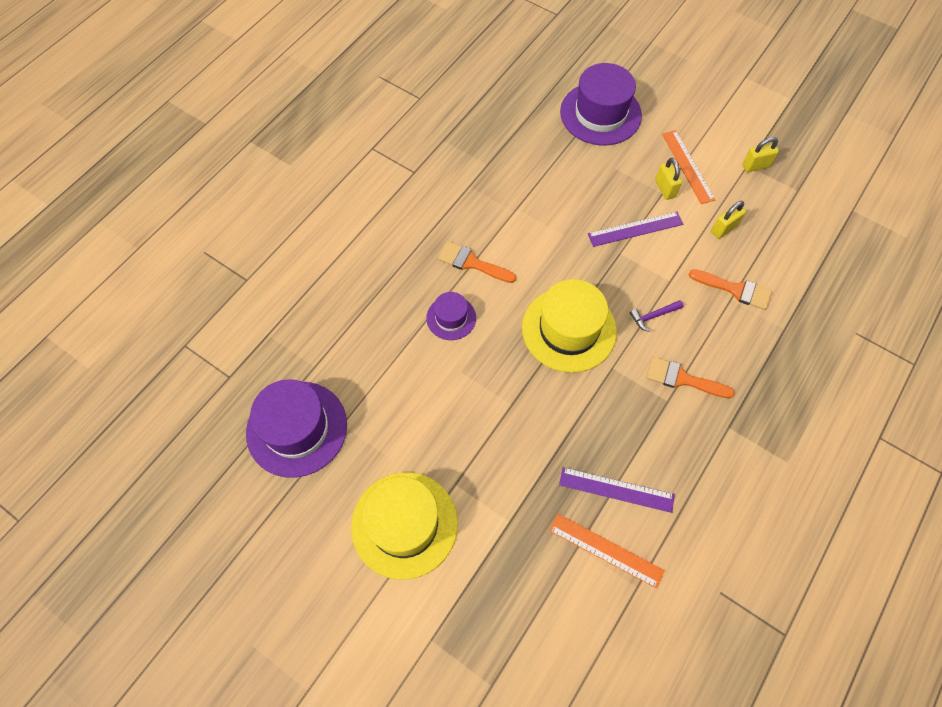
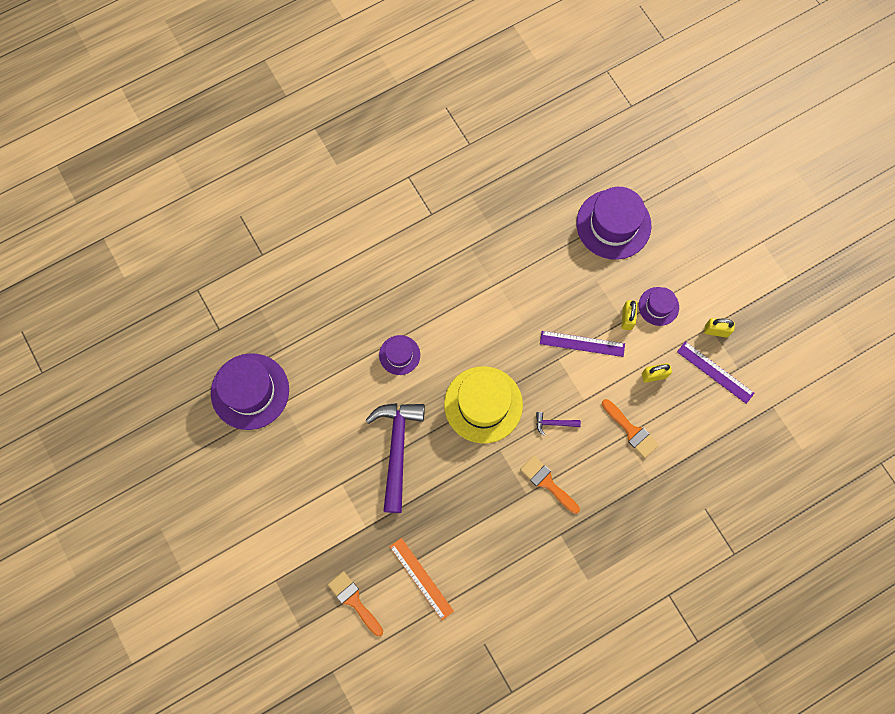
camera: 25 degrees right, 10 degrees up
(404, 524) = (293, 495): yellow hat -> none
(471, 263) = (437, 316): orange brush -> orange brush (354, 601)
(500, 417) = (397, 449): none -> purple hammer
(616, 489) = (452, 541): purple ruler -> purple ruler (715, 372)
(687, 166) = (658, 306): orange ruler -> purple hat

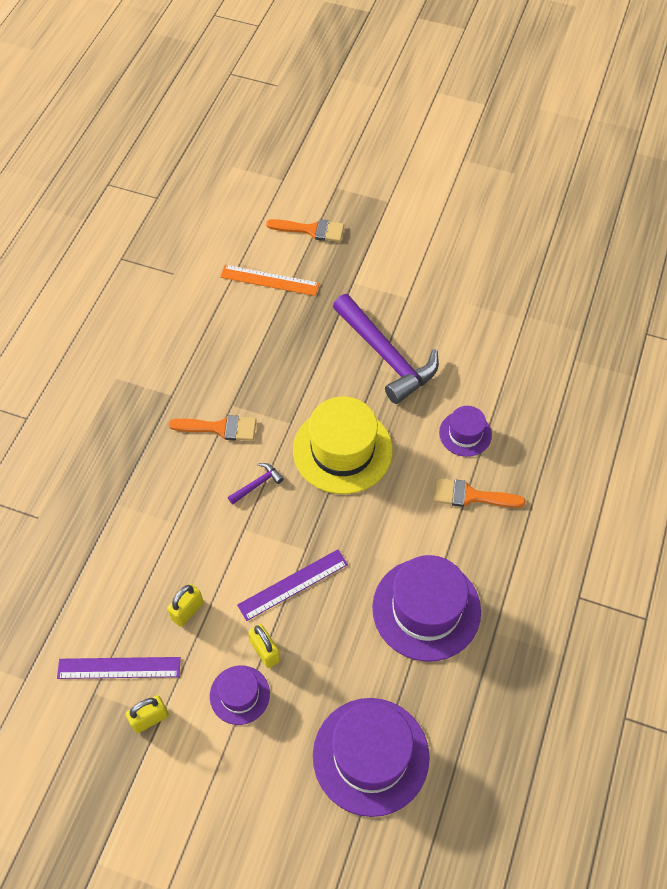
camera: 140 degrees right, 15 degrees down
(250, 391) = (561, 307): purple hat -> purple hat (426, 609)
(631, 431) = (170, 536): orange brush -> orange brush (471, 496)

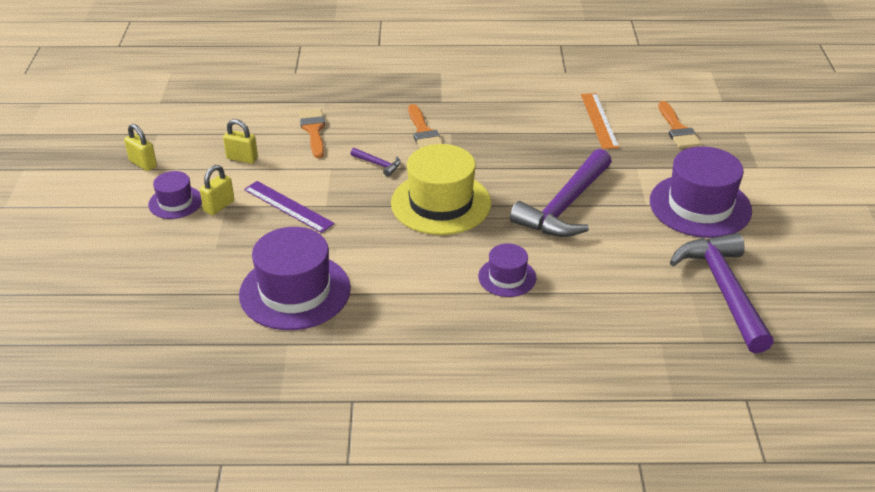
camera: 70 degrees right, 20 degrees down
(119, 668) = (181, 139): purple ruler -> none
(371, 756) = (137, 288): purple hat -> purple hat (700, 206)
(471, 496) = (435, 296): orange brush -> orange brush (313, 130)
(531, 294) = (724, 290): none -> purple hammer

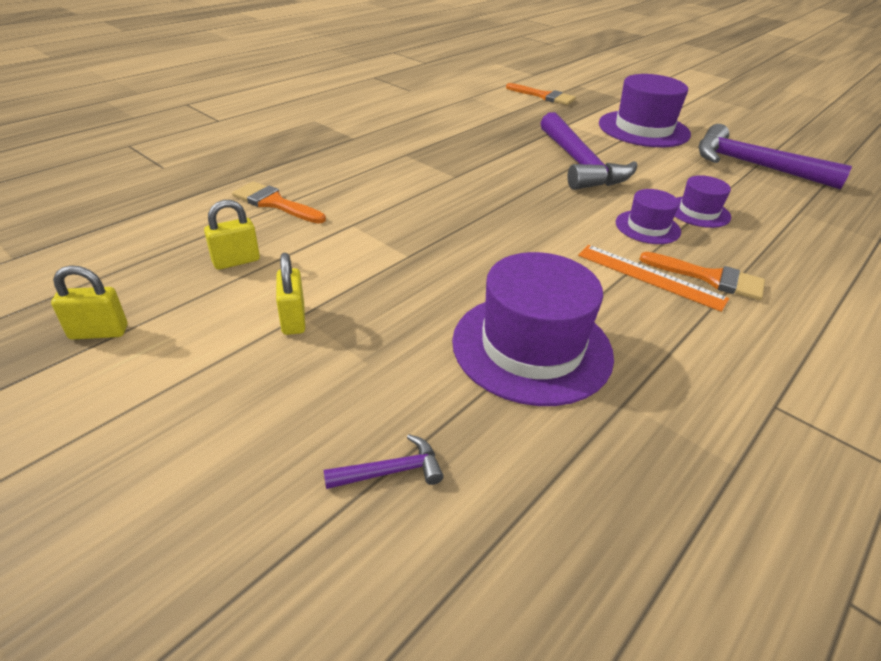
camera: 50 degrees left, 0 degrees up
(175, 202) = (226, 347): purple hat -> purple hat (698, 212)
(288, 206) = (373, 277): purple ruler -> none
(378, 164) = (391, 201): purple hammer -> purple hammer (391, 471)
(423, 132) = (382, 163): orange brush -> orange brush (710, 278)
(441, 203) = (498, 204): yellow hat -> none
(599, 120) = (490, 108): orange ruler -> orange ruler (650, 277)

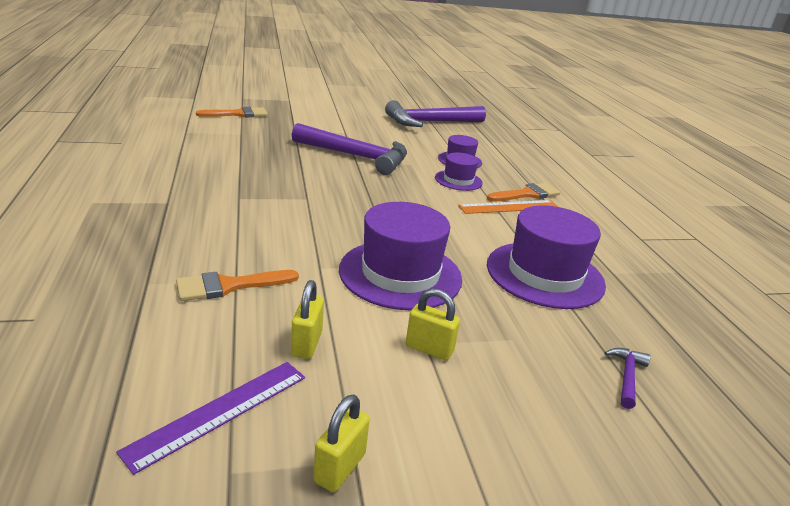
camera: 55 degrees left, 10 degrees down
(123, 261) = (219, 412): none -> purple ruler
(643, 129) = (341, 118): purple hat -> purple hat (400, 274)

